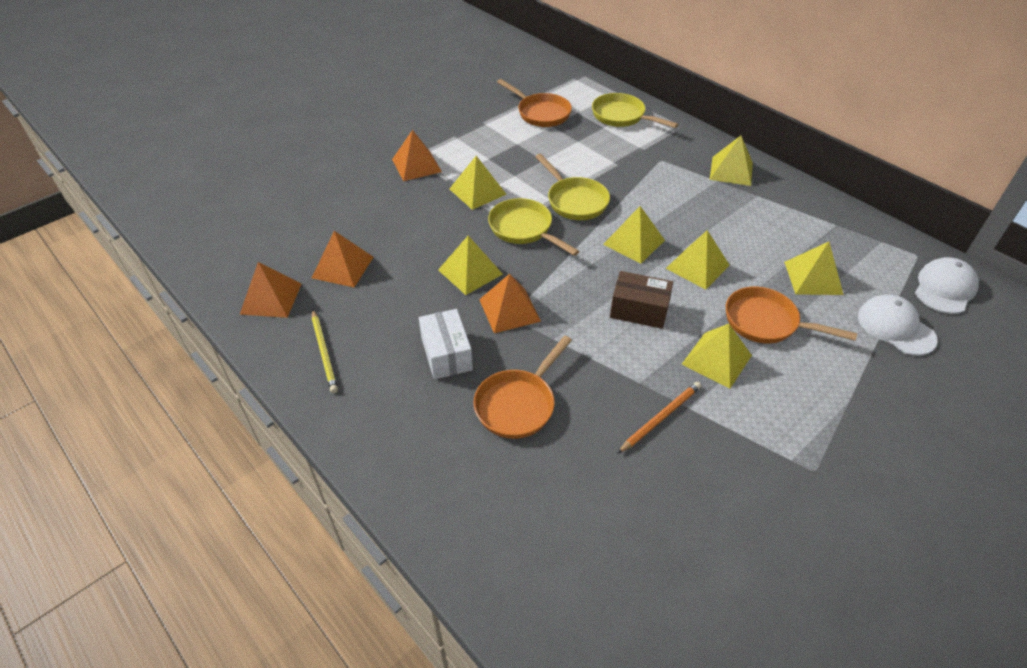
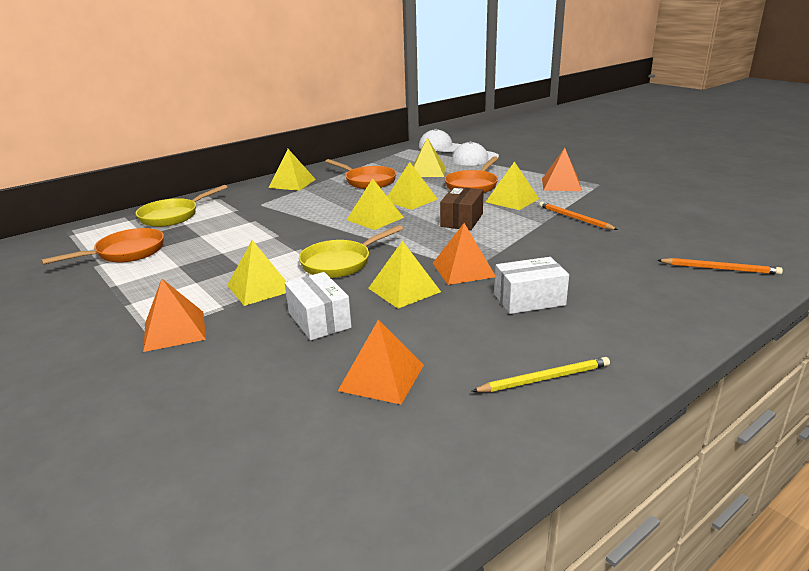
camera: 85 degrees left, 20 degrees down
(271, 298) = (443, 440): orange pyramid -> orange pyramid (561, 184)
(423, 229) = (319, 320): none -> white box
(511, 539) = (720, 269): none -> orange pencil
(518, 404) = (582, 266): orange pan -> orange pan (367, 181)
(575, 201) = (304, 239): yellow pan -> none

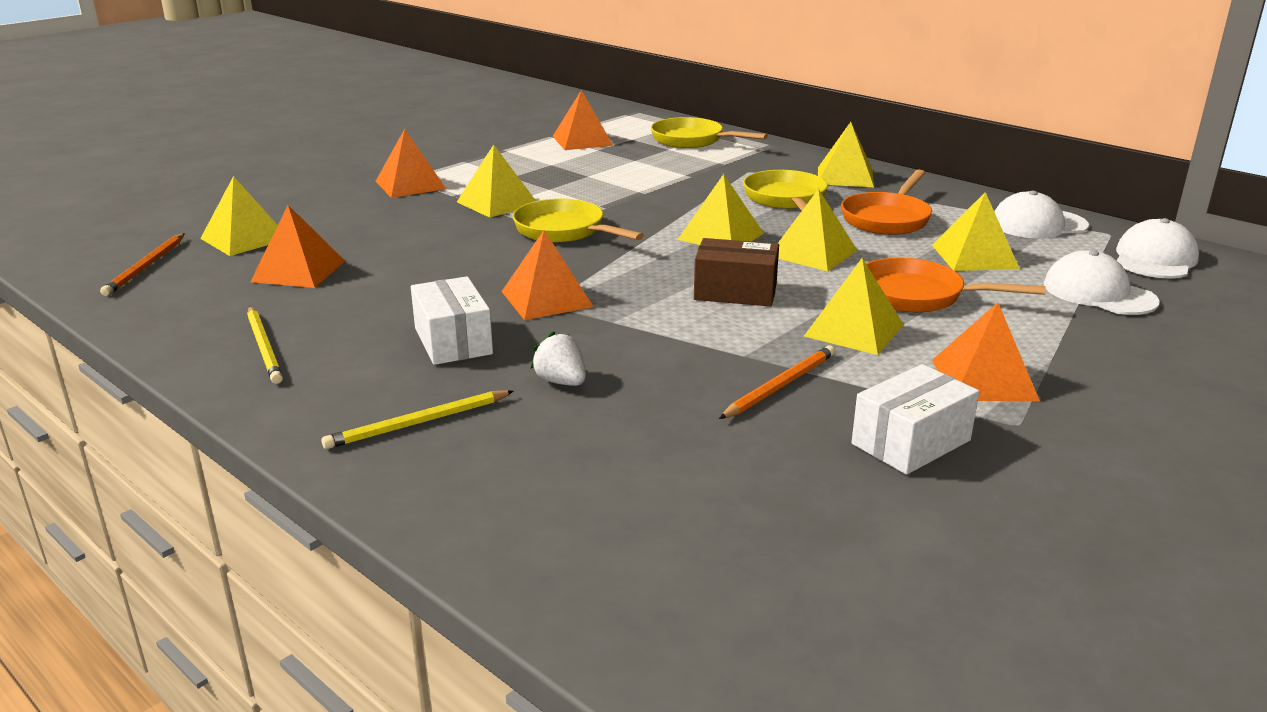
camera: 80 degrees right, 0 degrees up
(126, 253) = (582, 140): orange pan -> orange pyramid
(319, 320) = (419, 235): white box -> white box (911, 442)
(321, 199) = (786, 199): none -> yellow pan
(391, 157) = (1038, 224): none -> white cap
(404, 290) = (487, 268): yellow pyramid -> yellow pyramid (244, 238)
(581, 267) = (561, 382): none -> white strawberry
(644, 307) = (418, 423): none -> yellow pencil
(720, 269) = (559, 516): orange pencil -> orange pencil (146, 267)

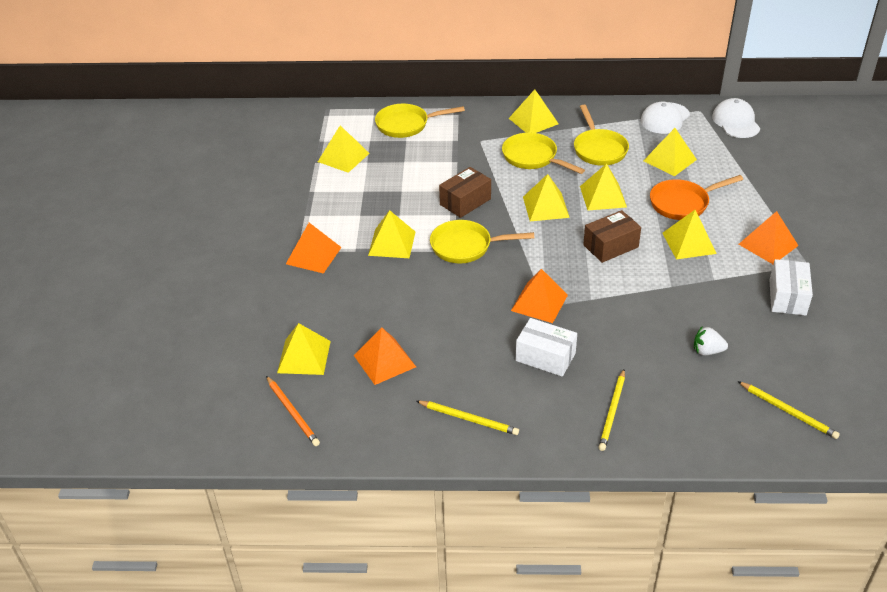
camera: 40 degrees left, 15 degrees up
(561, 382) = (628, 350): white strawberry -> white strawberry (707, 351)
(582, 140) = (343, 157): orange pyramid -> yellow pyramid
(636, 203) = (465, 202): none -> brown box
(655, 560) = (788, 411): none -> yellow pencil
(780, 385) = (708, 296): orange pencil -> none
(887, 219) = (599, 149): orange pan -> yellow pan
(1098, 293) = (743, 160): white cap -> none

